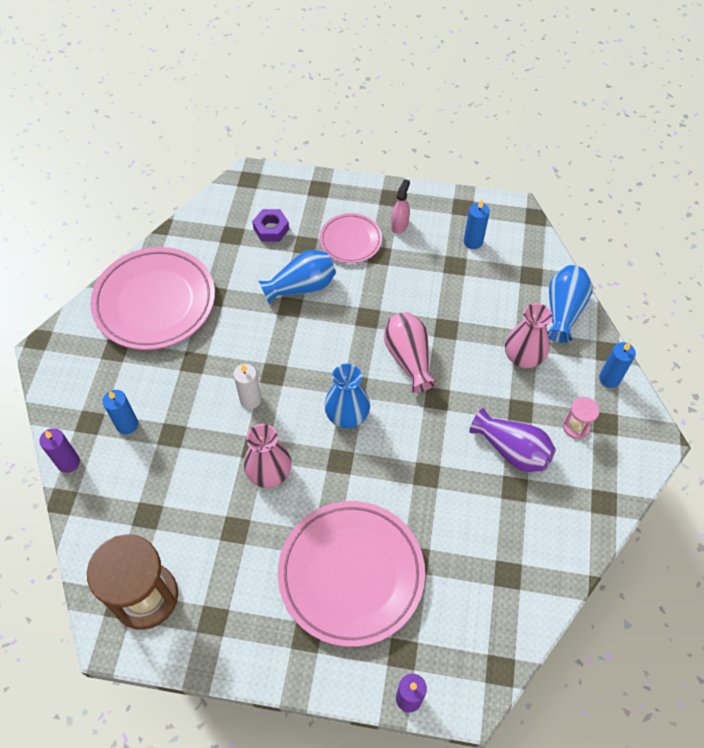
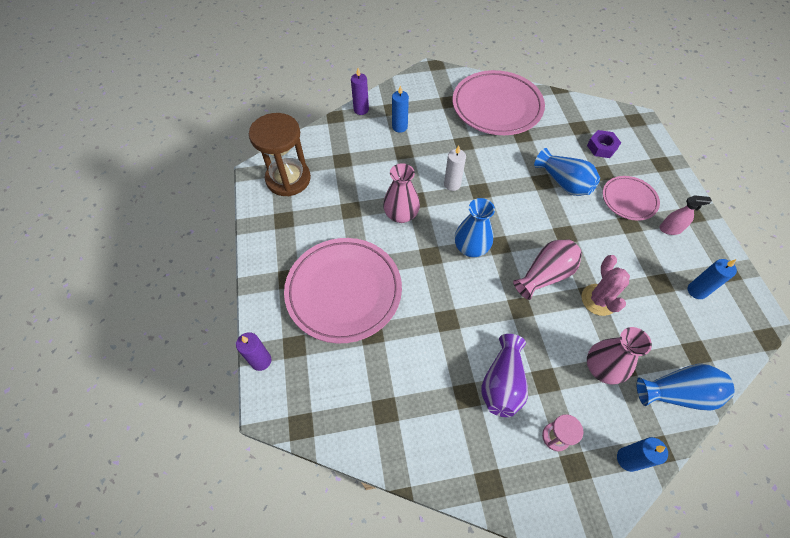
camera: 70 degrees right, 0 degrees up
(453, 325) = (599, 300): none -> pink cactus

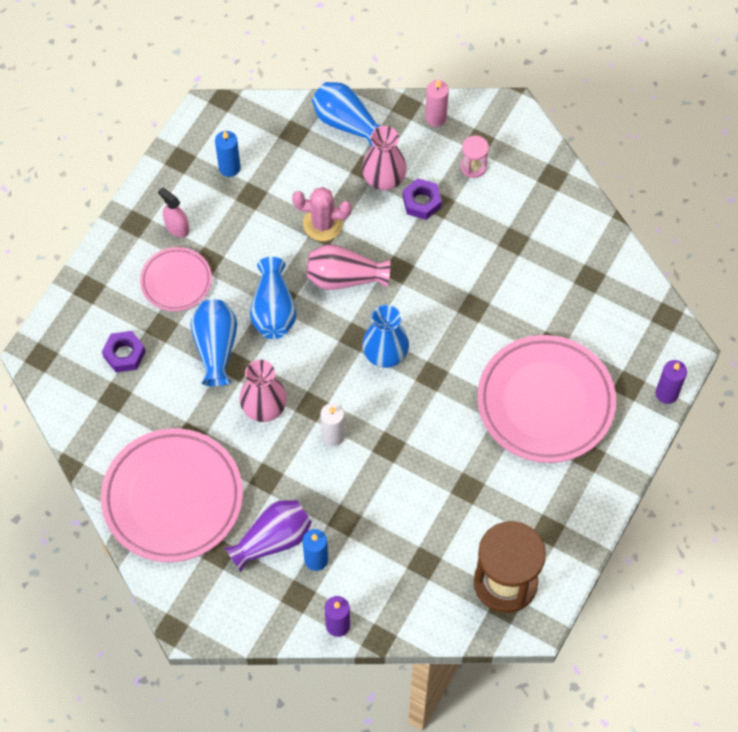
camera: 140 degrees left, 5 degrees up
(401, 215) = (420, 441): pink vase -> pink vase (264, 407)
(502, 383) = (476, 227): purple vase -> purple vase (272, 540)
(558, 371) = (421, 202): none -> purple nut
(560, 224) = (273, 310): none -> blue vase
(599, 300) = (322, 224): pink cactus -> pink cactus turned 60 degrees clockwise
(628, 459) = (435, 118): blue candle -> pink candle

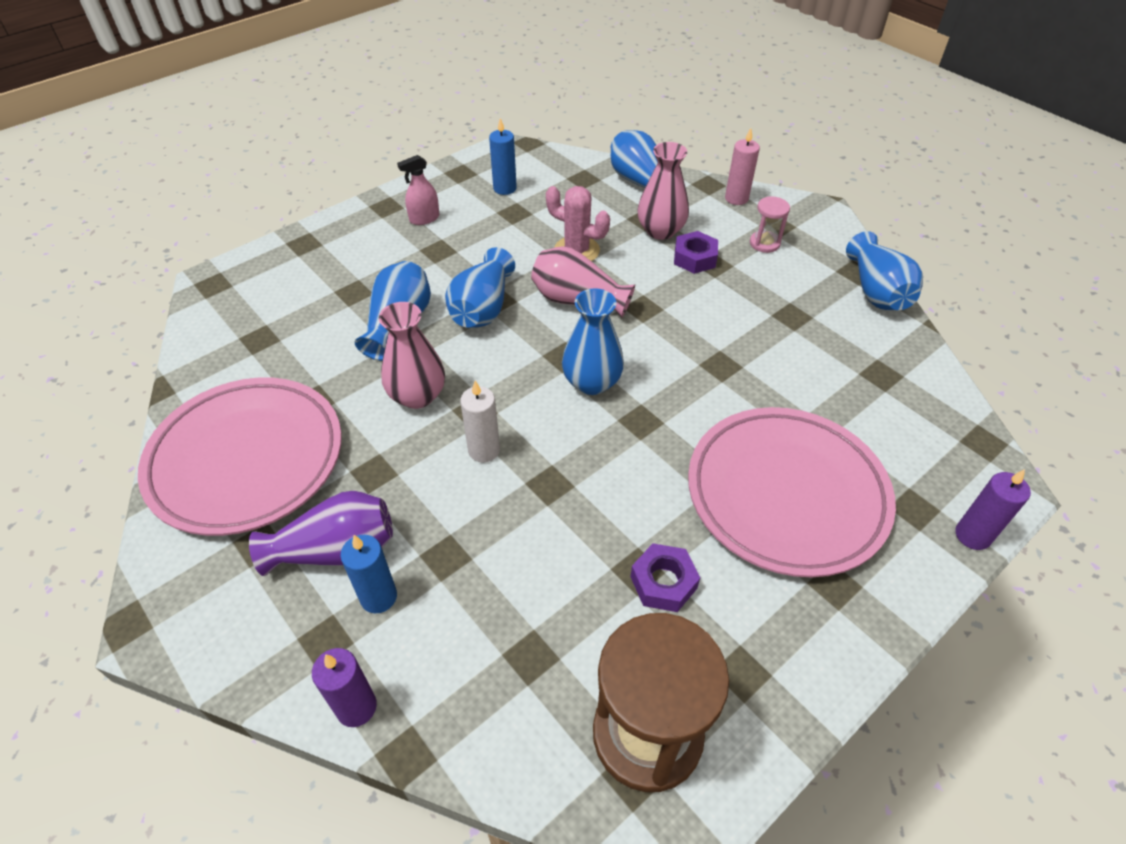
camera: 20 degrees right, 15 degrees down
(124, 354) = (298, 304): purple nut -> purple nut (663, 582)
(176, 281) = (395, 259): pink plate -> none
(177, 227) = (424, 219): pink spray bottle -> pink spray bottle turned 90 degrees counterclockwise
(572, 194) = (876, 291): none -> blue vase

